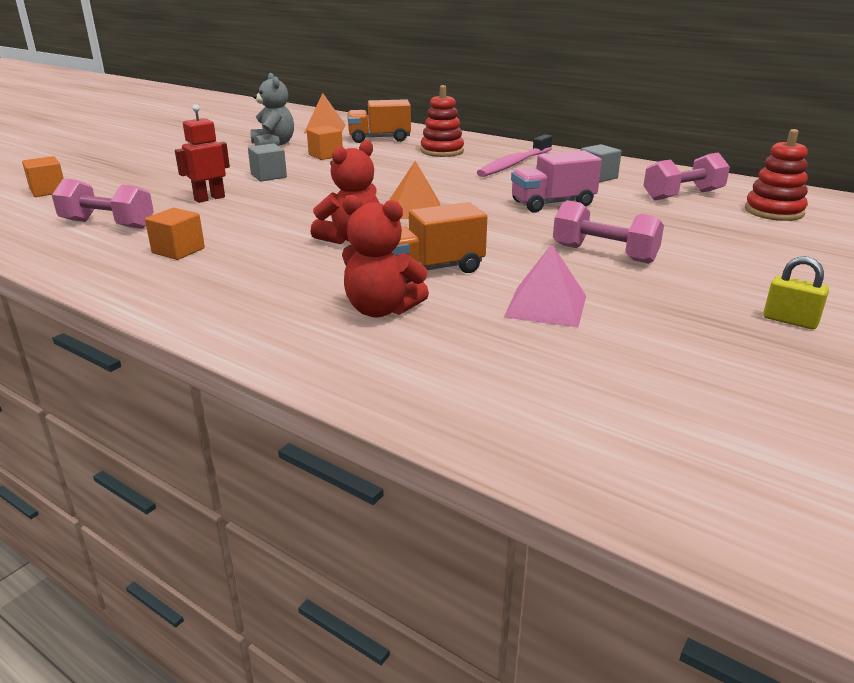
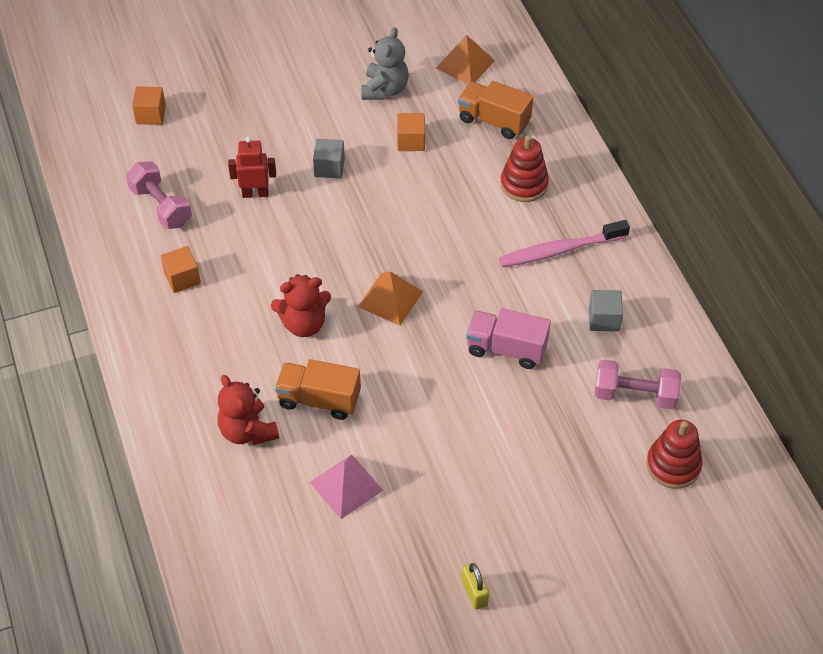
camera: 35 degrees right, 25 degrees up
(604, 254) = (455, 447): pink dumbbell -> none

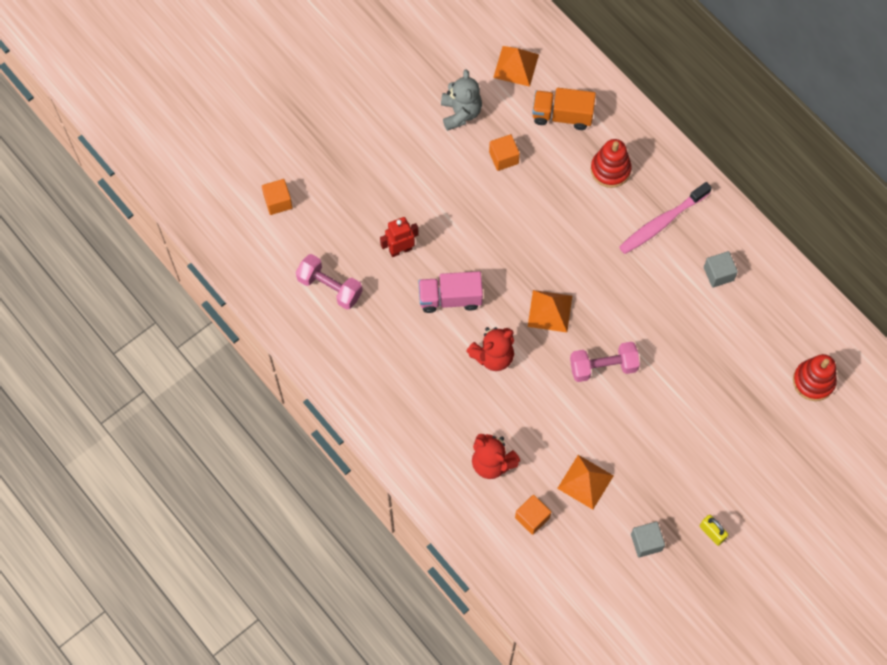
camera: 20 degrees left, 15 degrees up
(182, 278) = (379, 348): orange cube -> orange cube (532, 517)
(319, 399) = (534, 417): orange truck -> none
(329, 168) = (449, 205): grey cube -> grey cube (646, 542)
(346, 486) = (585, 482): pink pyramid -> orange pyramid
(506, 349) = (655, 325): pink truck -> pink truck (450, 298)
(635, 395) = (765, 332): pink dumbbell -> pink dumbbell (603, 367)

